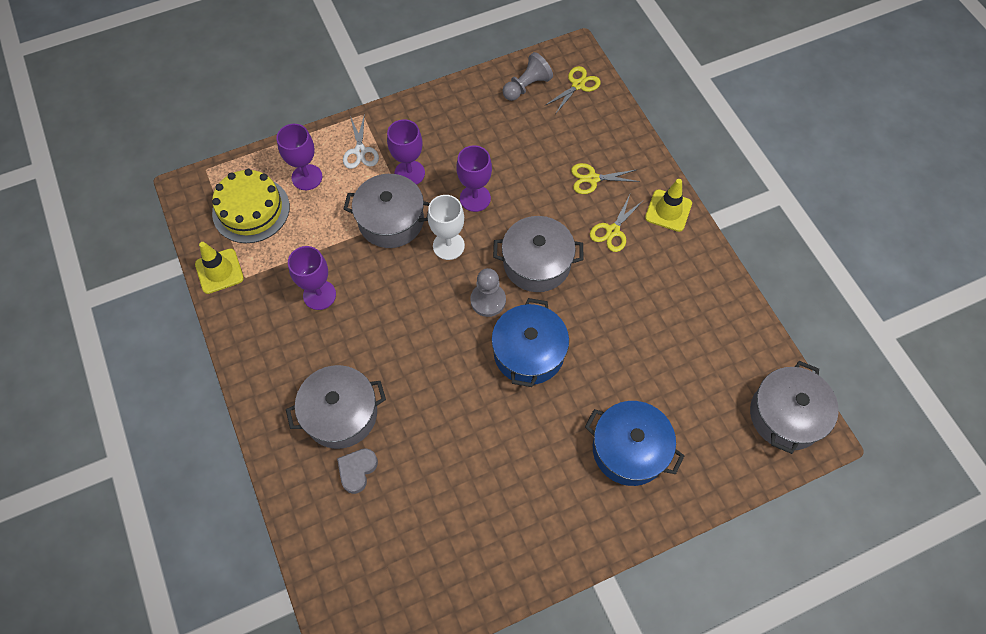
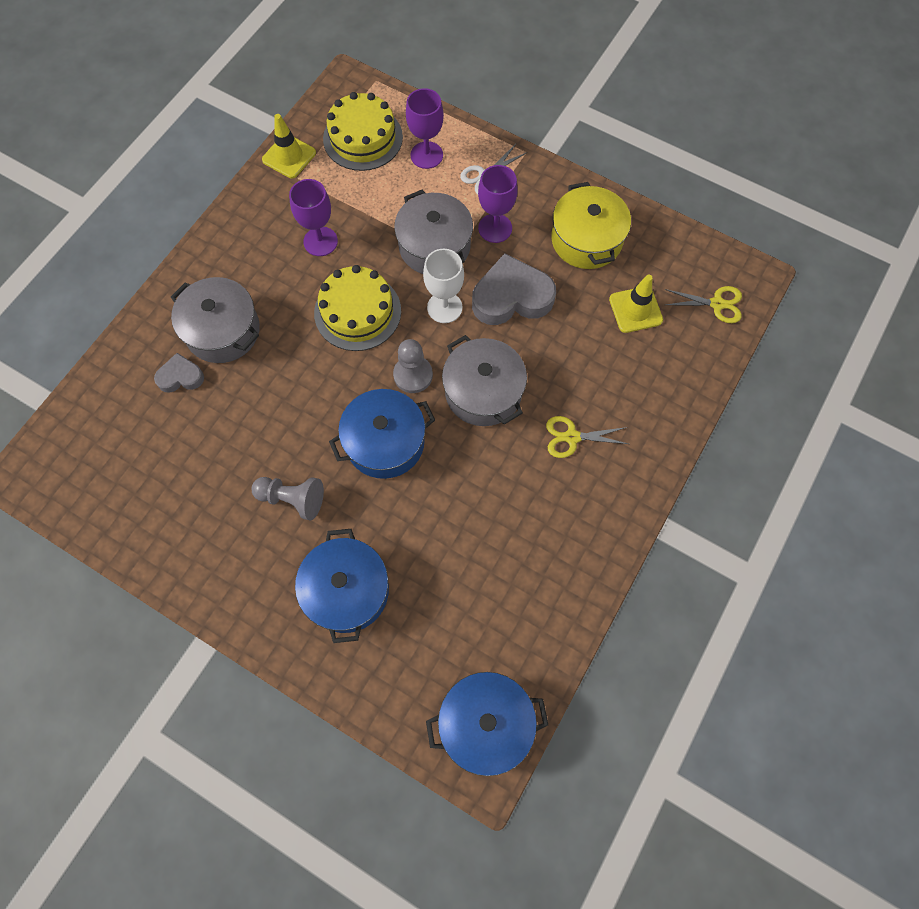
camera: 55 degrees right, 5 degrees up
(404, 306) = (357, 312): none -> yellow cake
(467, 125) = (586, 239): none -> yellow pot
(475, 198) = (511, 297): purple goblet -> grey heart
(527, 86) = (674, 261): grey pawn -> grey pawn (292, 499)
(592, 179) = (617, 383): yellow scissors -> none
(668, 210) = (637, 475): yellow traffic cone -> yellow traffic cone (635, 309)
(785, 415) = (486, 723): grey pot -> blue pot

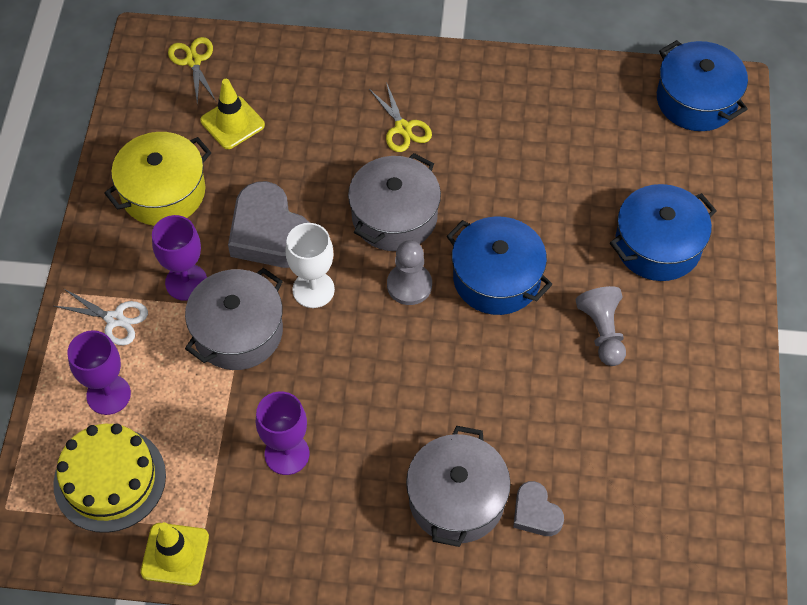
camera: 115 degrees left, 10 degrees down
(357, 312) = (361, 371): yellow cake -> none

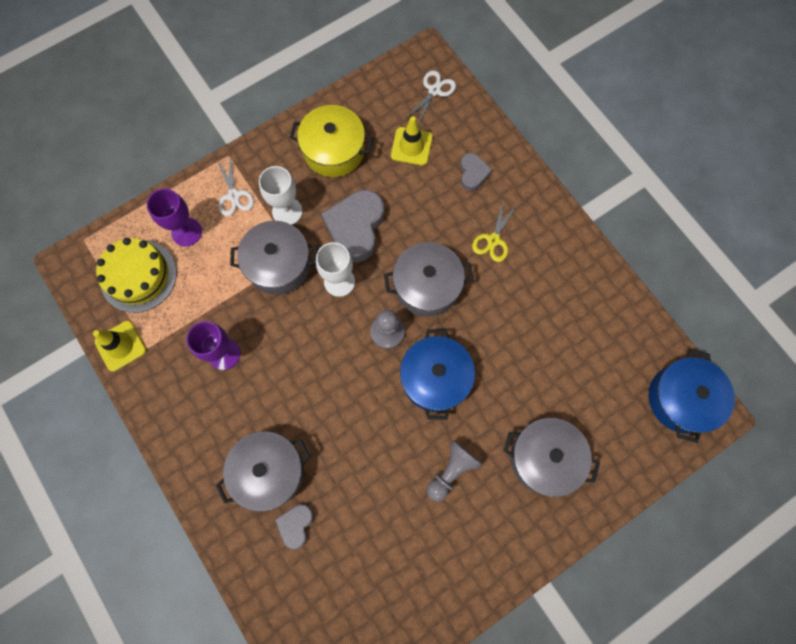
camera: 50 degrees right, 15 degrees up
(186, 282) = (287, 211): purple goblet -> white goblet
(193, 61) = (434, 91): yellow scissors -> white scissors
(316, 94) = (473, 173): none -> grey heart
(657, 245) = (544, 458): blue pot -> grey pot

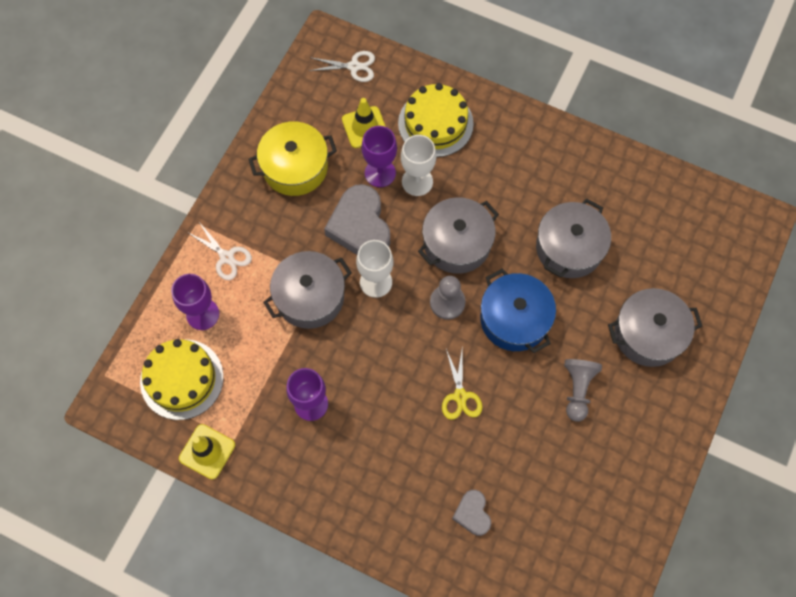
camera: 30 degrees left, 5 degrees down
(269, 471) = (419, 482): grey pot -> grey pot (569, 248)
(287, 211) = (287, 245): white goblet -> white goblet (417, 182)
(400, 191) = (380, 173): none -> purple goblet
(434, 91) = (354, 66): white scissors -> white scissors turned 90 degrees clockwise
(473, 173) = (435, 123): grey heart -> yellow cake
(493, 240) = (490, 172): yellow scissors -> yellow scissors (460, 396)
(681, 399) = (728, 222): blue pot -> none

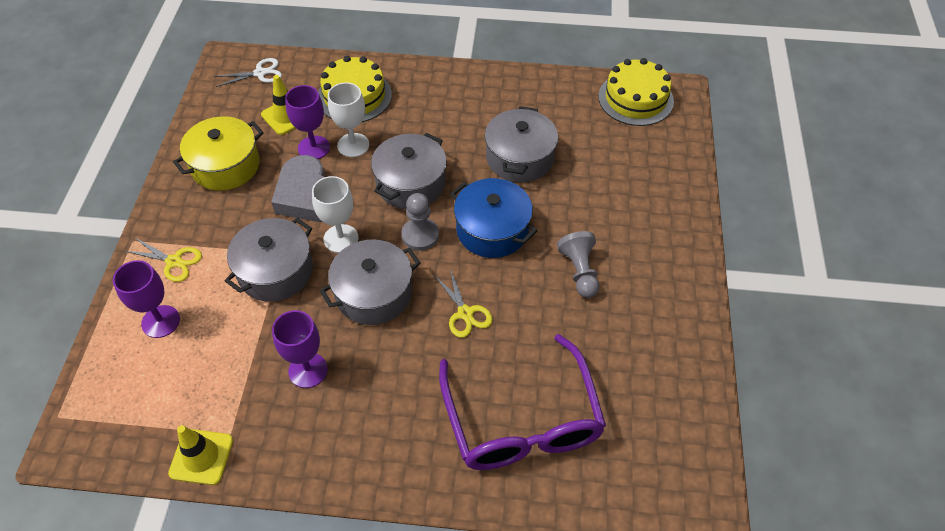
camera: 20 degrees left, 15 degrees down
(182, 379) = (152, 392): yellow cake -> yellow cake (635, 99)
(226, 257) = (174, 261): white scissors -> yellow scissors
(472, 514) = (522, 420): grey heart -> purple glasses
(648, 334) = (624, 205): grey pot -> grey pot (373, 293)

